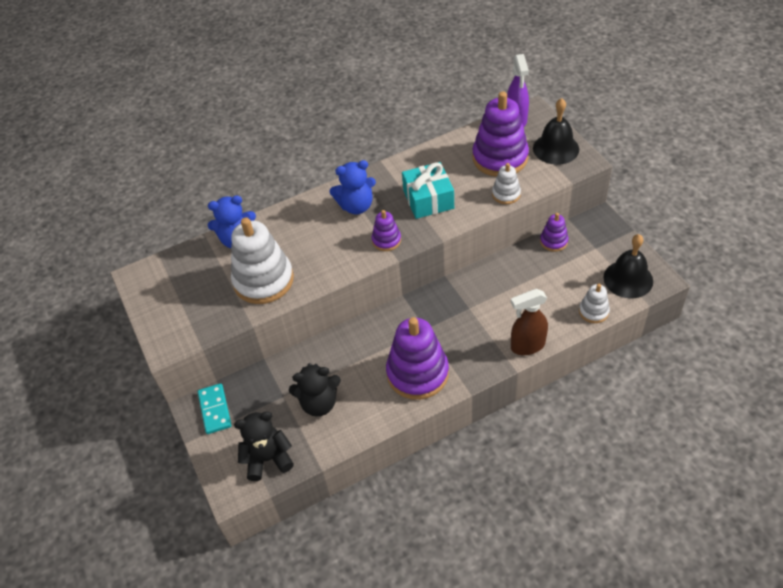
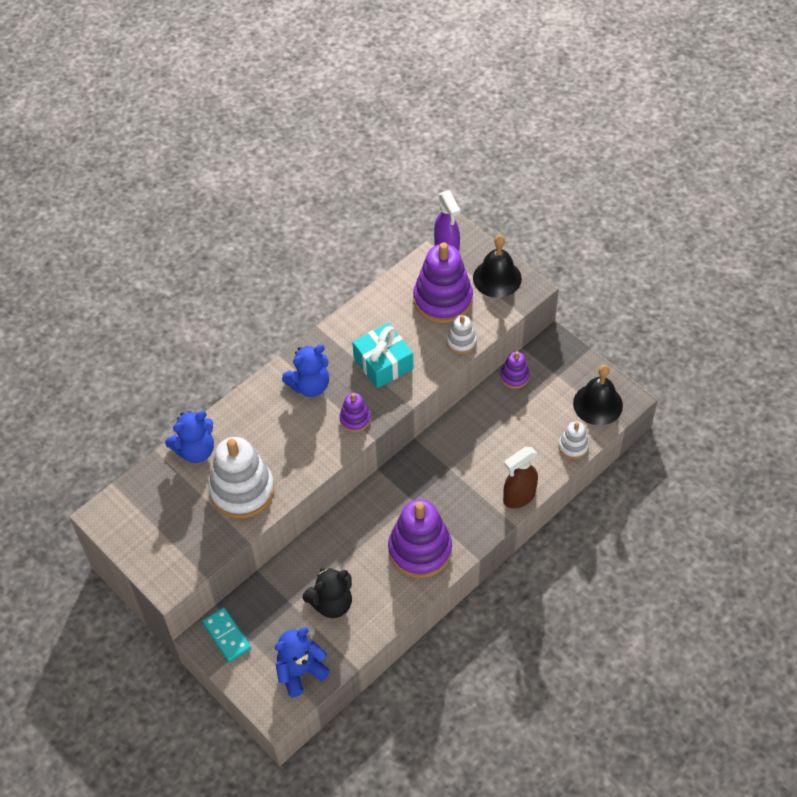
camera: 20 degrees left, 5 degrees up
(268, 459) = (300, 671): black teddy bear -> blue teddy bear

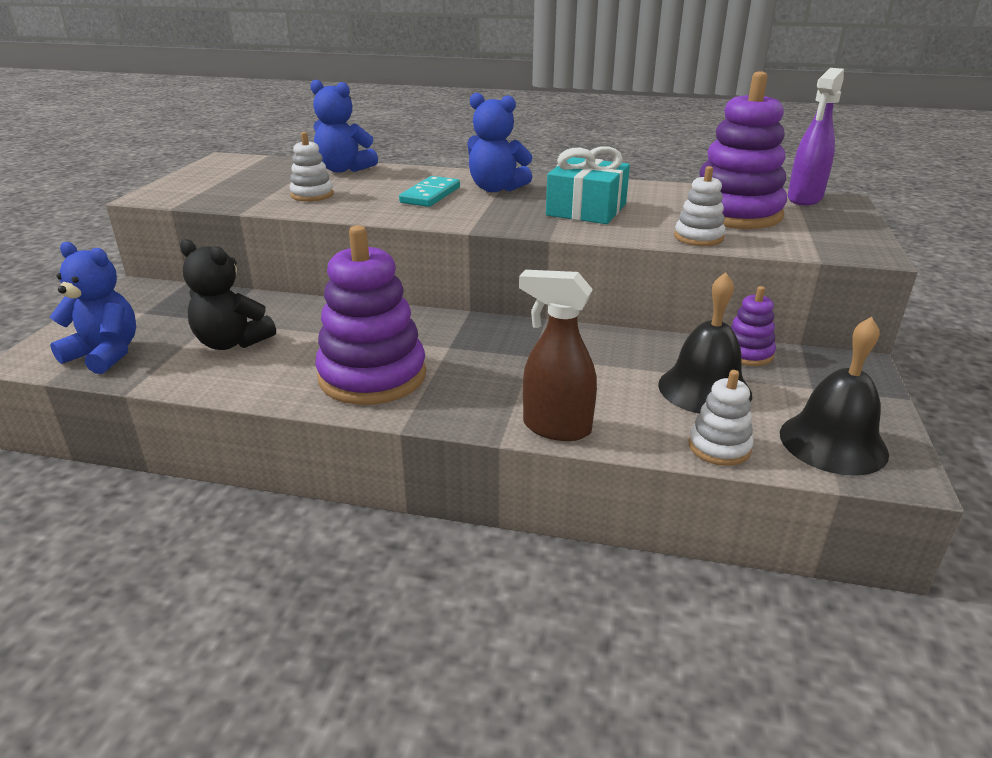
camera: 55 degrees right, 25 degrees down
(226, 635) = (144, 298): turquoise domino -> turquoise domino (430, 195)
(242, 490) = (312, 195): white stacking toy -> white stacking toy, size x0.49
(355, 419) = (483, 216): purple stacking toy -> none
(497, 278) = (834, 231): black bell -> black bell (704, 389)

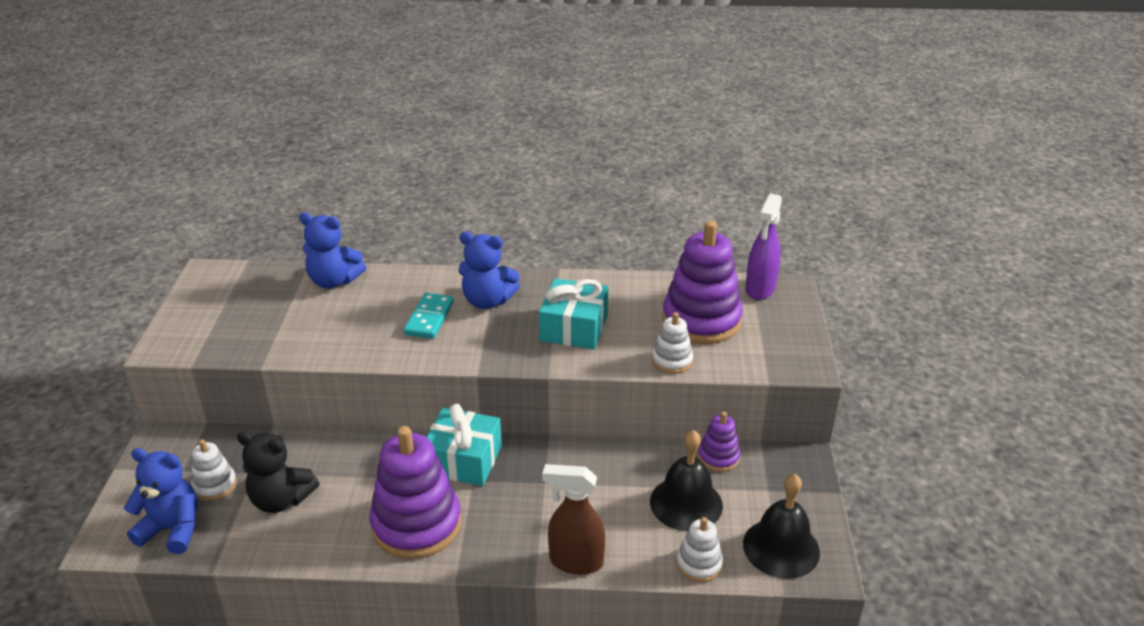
camera: 10 degrees left, 5 degrees up
(312, 195) = (318, 330): white stacking toy -> white stacking toy (215, 485)
(443, 330) = (463, 460): none -> turquoise gift

